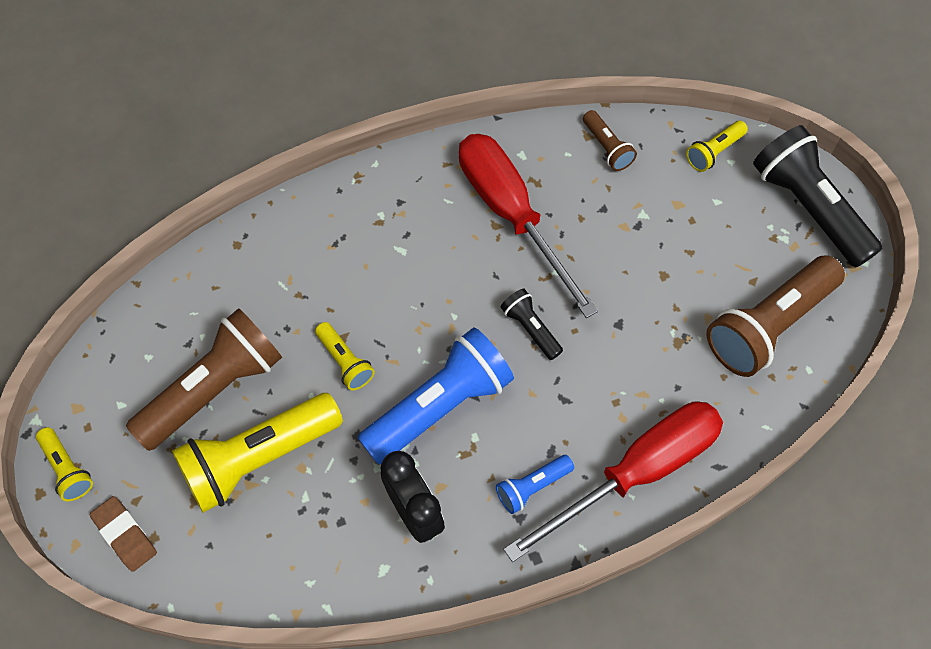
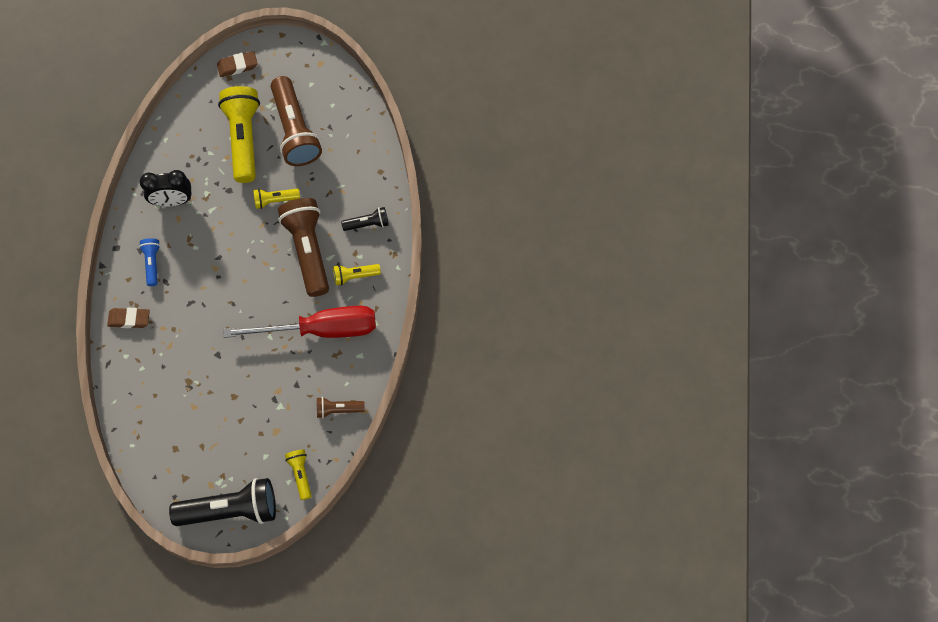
camera: 115 degrees right, 5 degrees up
(67, 469) = (288, 50): yellow flashlight -> yellow flashlight (355, 276)
(440, 406) = (222, 237): blue flashlight -> none
(530, 328) = (241, 305): black flashlight -> black flashlight (367, 224)
(636, 472) = (129, 319): red screwdriver -> brown eraser
(768, 325) = (170, 438): brown flashlight -> brown flashlight (308, 250)

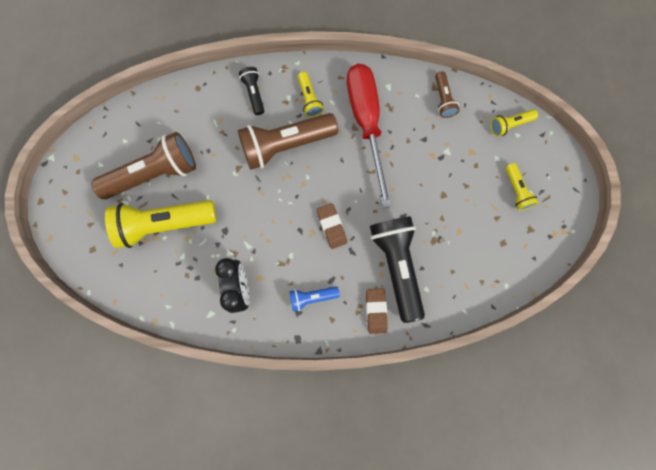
camera: 95 degrees left, 10 degrees up
(230, 510) = (553, 182): black flashlight -> black flashlight (397, 265)
(237, 66) = (78, 242): brown eraser -> brown eraser (331, 226)
(275, 200) = (233, 183): yellow flashlight -> yellow flashlight (516, 190)

